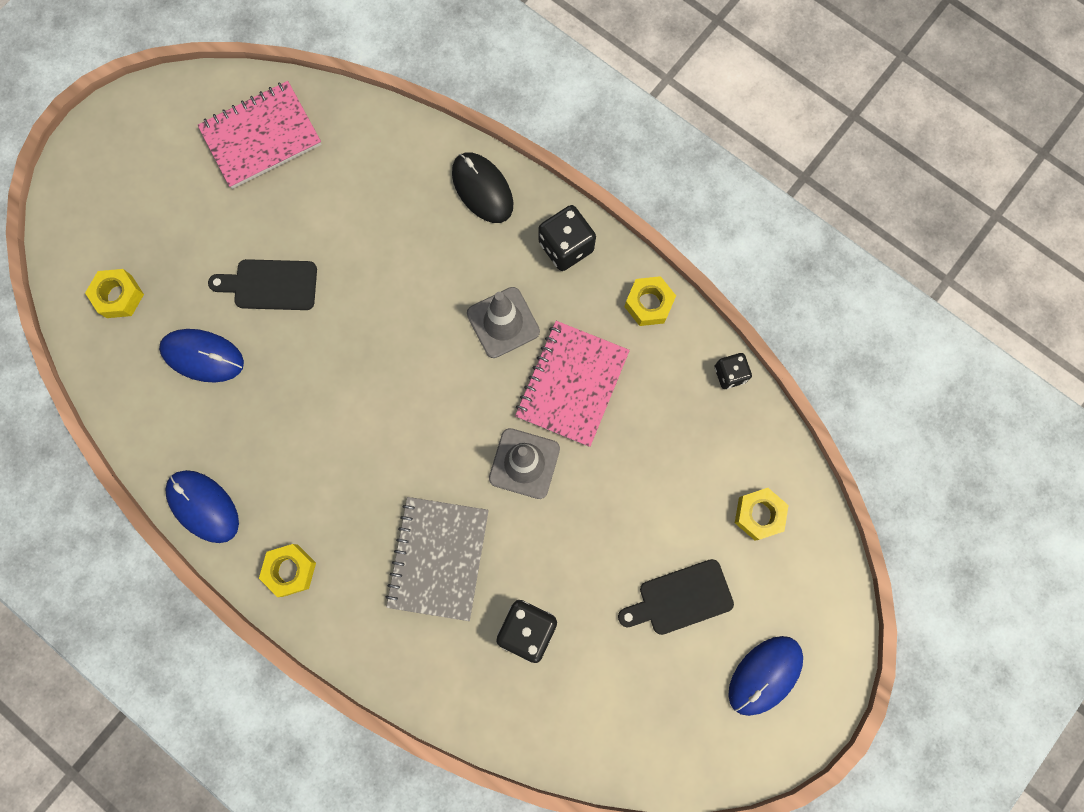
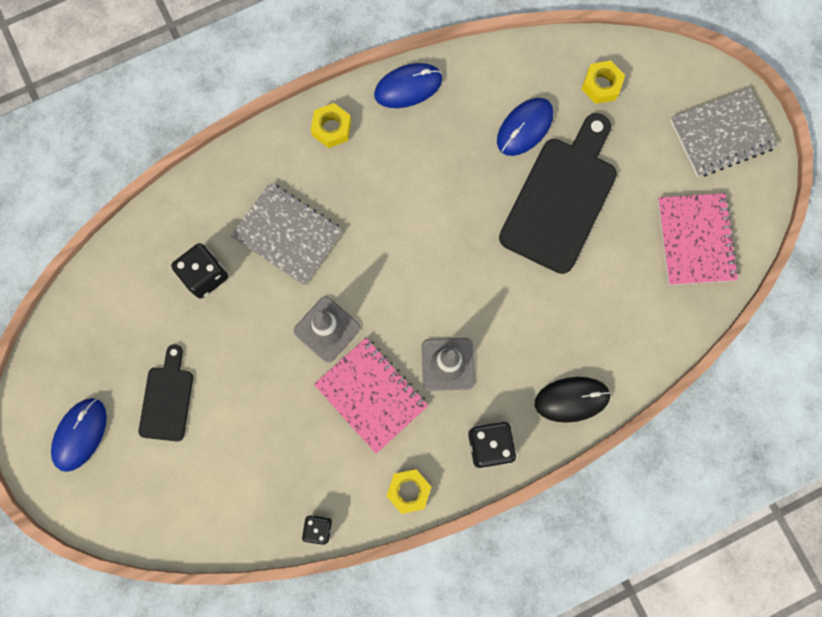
camera: 115 degrees right, 0 degrees up
(129, 154) = (722, 134): none -> grey notebook
(270, 285) = (561, 198): black cutting board -> black cutting board, size x1.84
(759, 514) = (197, 493): yellow nut -> none
(765, 675) = (80, 434): blue mouse -> blue mouse turned 45 degrees clockwise

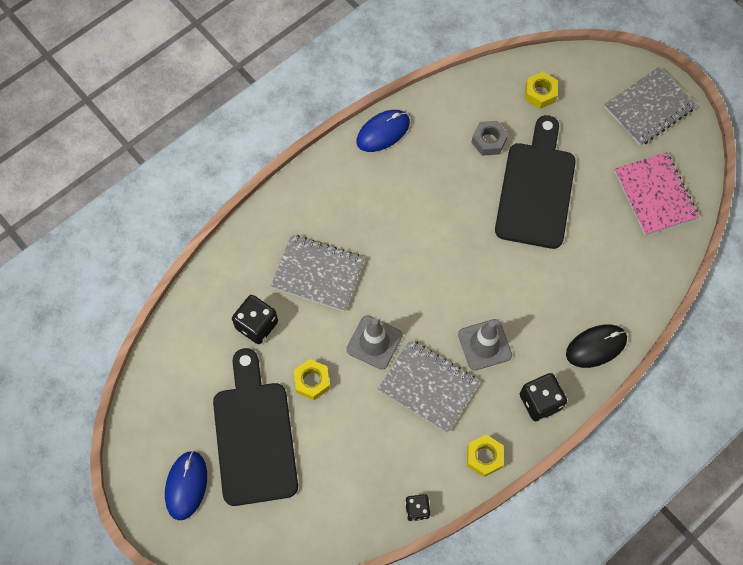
camera: 15 degrees left, 10 degrees down
(167, 399) = (254, 435): black cutting board -> black cutting board, size x1.84
(331, 128) = (329, 180): yellow nut -> yellow nut (312, 381)
(371, 395) = (428, 387): pink notebook -> grey notebook
(524, 128) = (489, 141): blue mouse -> grey nut

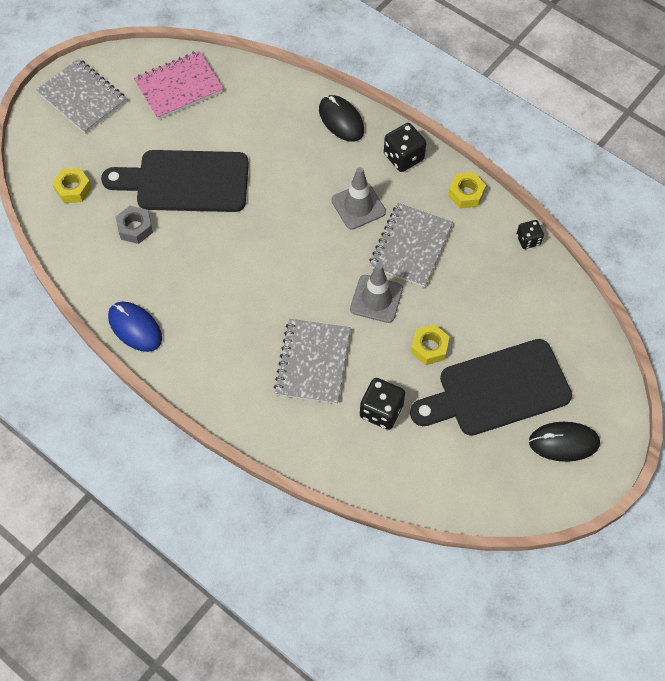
camera: 100 degrees left, 5 degrees down
(186, 485) = (564, 442): blue mouse -> black mouse

